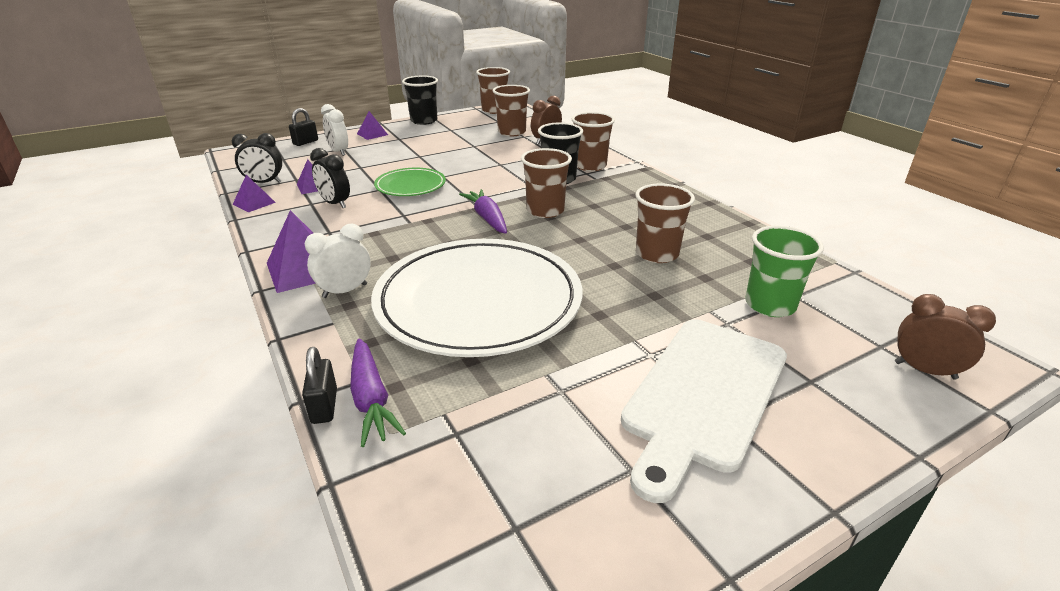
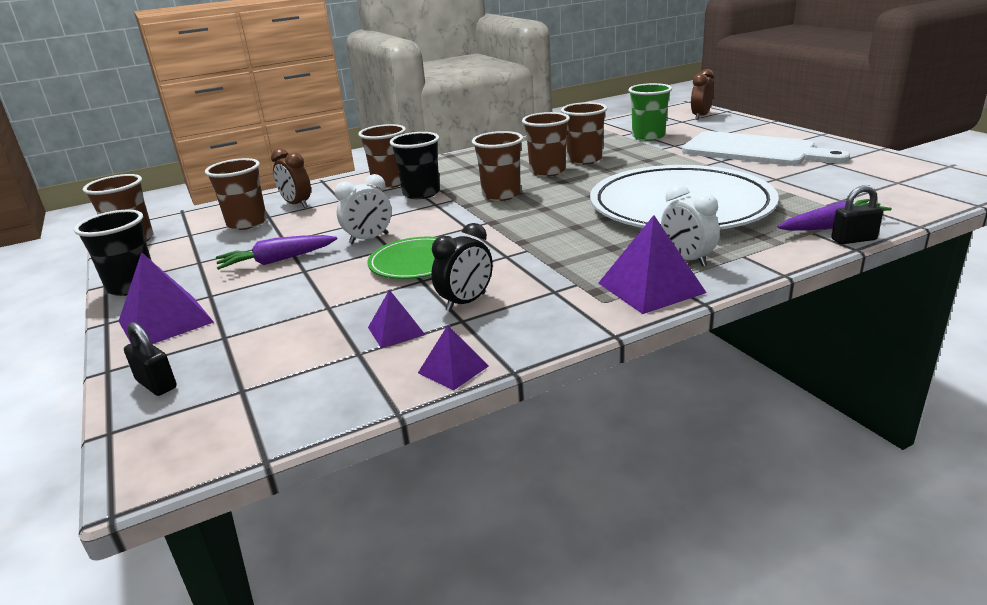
camera: 85 degrees left, 5 degrees down
(264, 183) = (364, 381): black clock -> none
(339, 152) = (241, 337): white clock -> white clock (369, 239)
(372, 134) = (165, 321): purple pyramid -> purple pyramid, size x1.75
(487, 218) = (517, 216): purple carrot -> purple carrot (277, 260)
(614, 232) = (547, 171): none -> brown cup

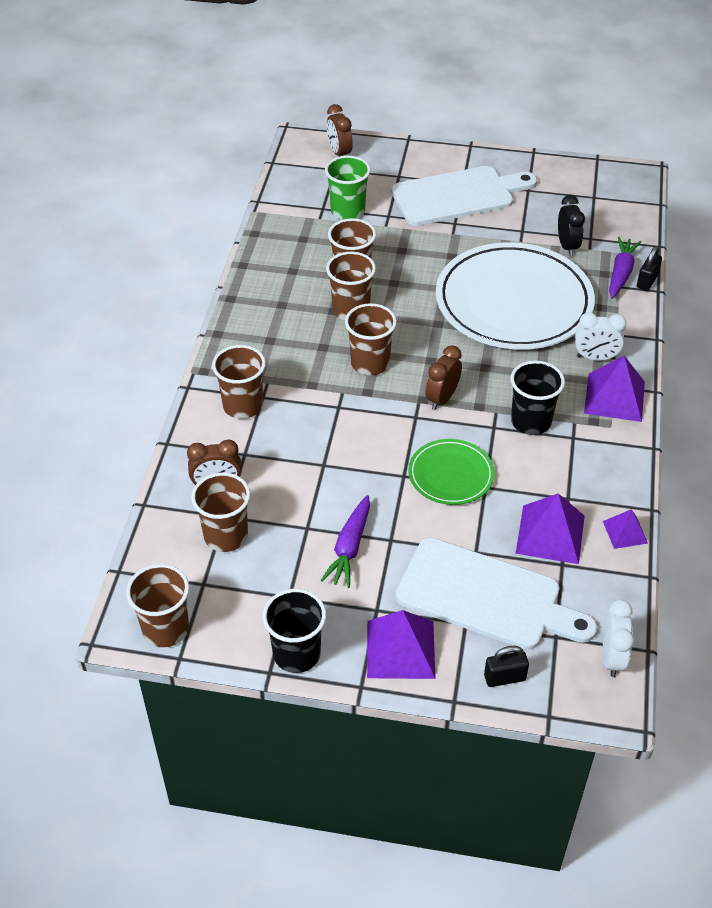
camera: 55 degrees left, 20 degrees up
(270, 333) = (485, 596): none -> white cutting board
(369, 239) = (369, 478): white clock -> white clock (612, 658)
(396, 331) = (550, 534): purple pyramid -> purple pyramid, size x1.75
(421, 193) = (301, 402): black cup -> black cup (531, 422)
(466, 302) = (545, 483): black clock -> black clock (567, 246)
(506, 227) = (442, 398): none -> brown clock

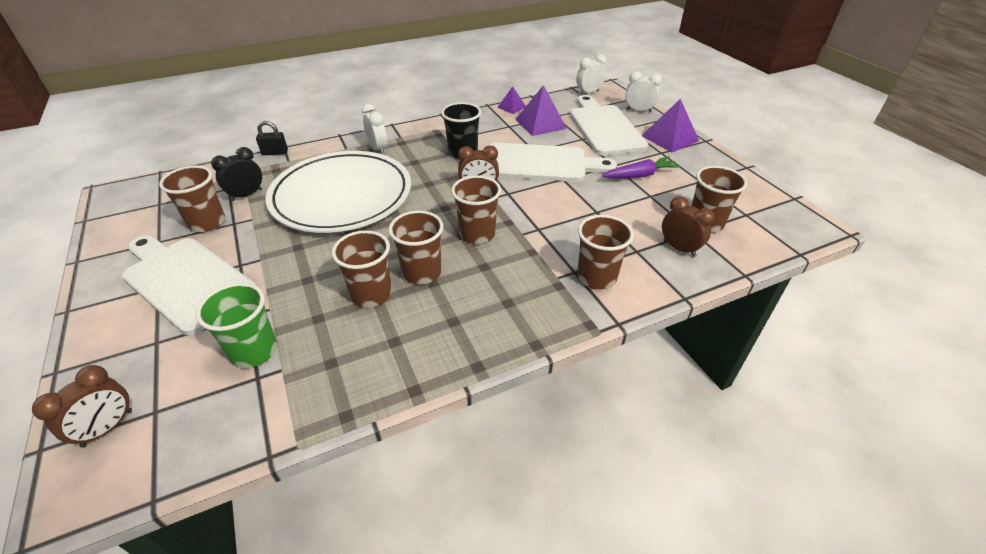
camera: 125 degrees left, 5 degrees down
(165, 629) = (792, 212): brown cup -> brown cup (207, 223)
(296, 654) = (724, 164): black cup -> none
(451, 475) = (540, 163): green plate -> white cutting board
(504, 678) = (638, 110): black padlock -> white clock
(614, 397) = (410, 134): purple pyramid -> none
(621, 273) = (271, 164): purple carrot -> none

